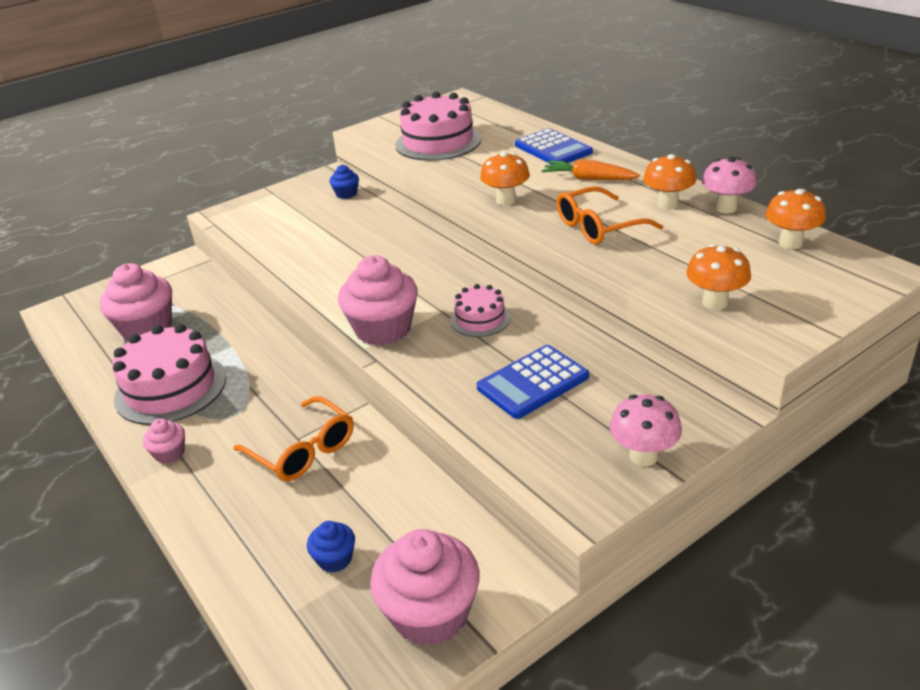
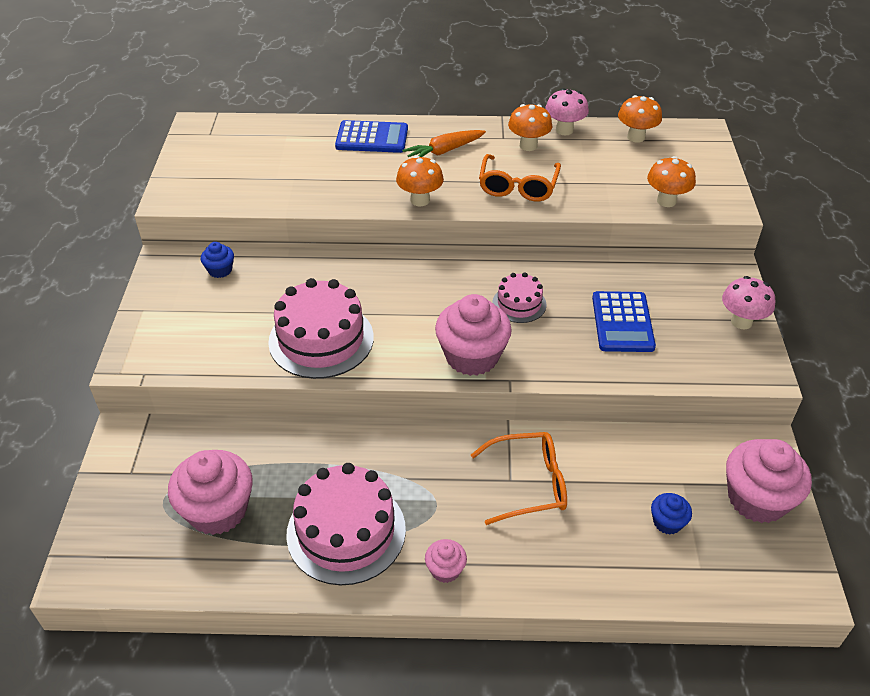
camera: 55 degrees left, 10 degrees up
(438, 142) = (264, 176): pink cake -> pink cake (321, 339)

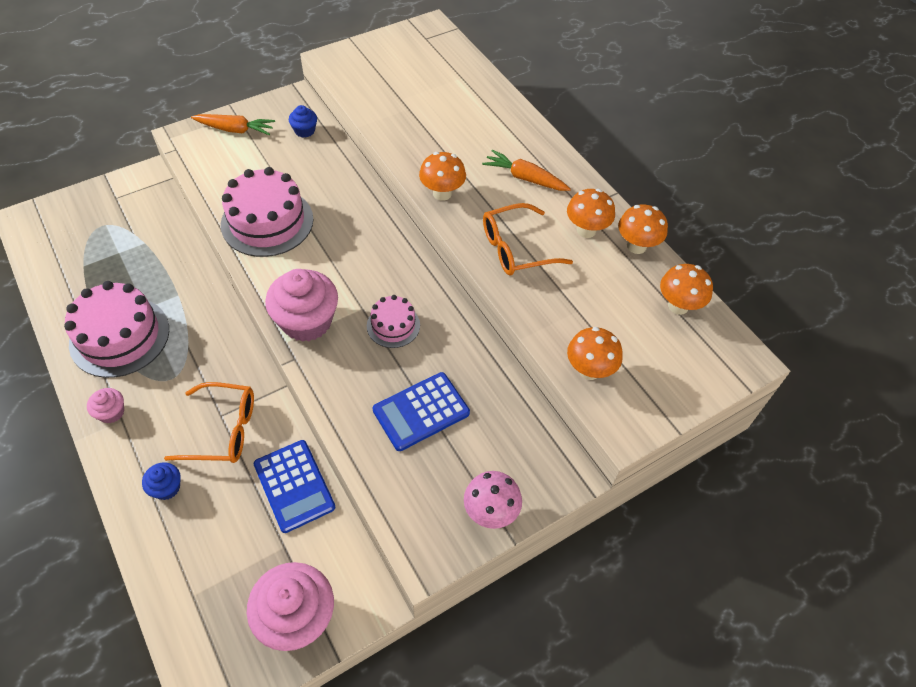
camera: 55 degrees right, 10 degrees up
(164, 318) = (235, 129): none -> orange carrot
(218, 510) = (105, 257): pink cupcake -> none
(372, 138) = (503, 126): blue calculator -> blue calculator (294, 486)
(529, 484) = (223, 430): orange glasses -> orange glasses turned 45 degrees counterclockwise
(564, 130) = (636, 246): pink mushroom -> orange mushroom
(667, 522) = (232, 550): blue cupcake -> blue cupcake (167, 488)

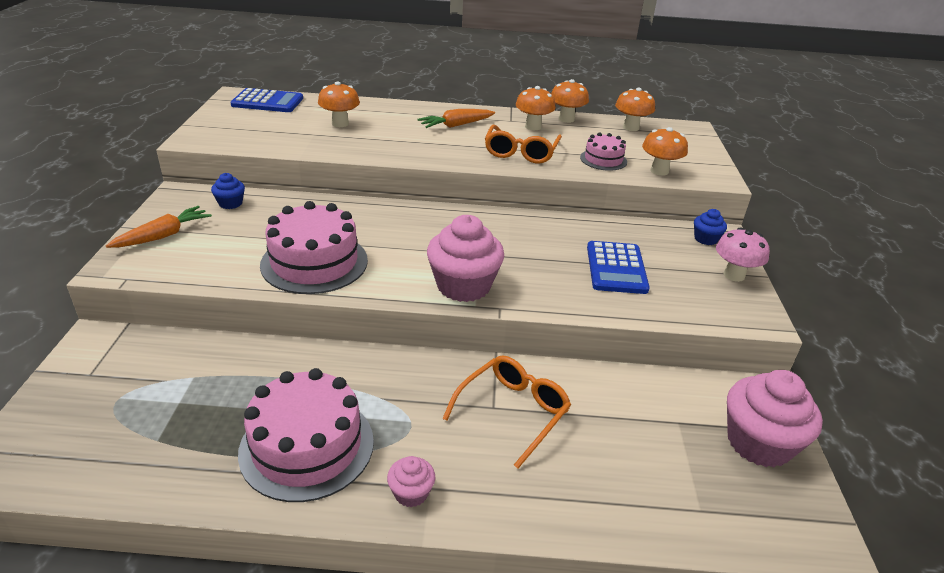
camera: 55 degrees left, 20 degrees down
(167, 488) = (553, 482): blue cupcake -> blue cupcake (705, 239)
(294, 486) = (615, 390): blue calculator -> blue calculator (267, 102)
(393, 325) = (515, 247): pink cake -> pink cake (603, 159)
(442, 193) = (428, 156): orange mushroom -> orange mushroom (340, 124)

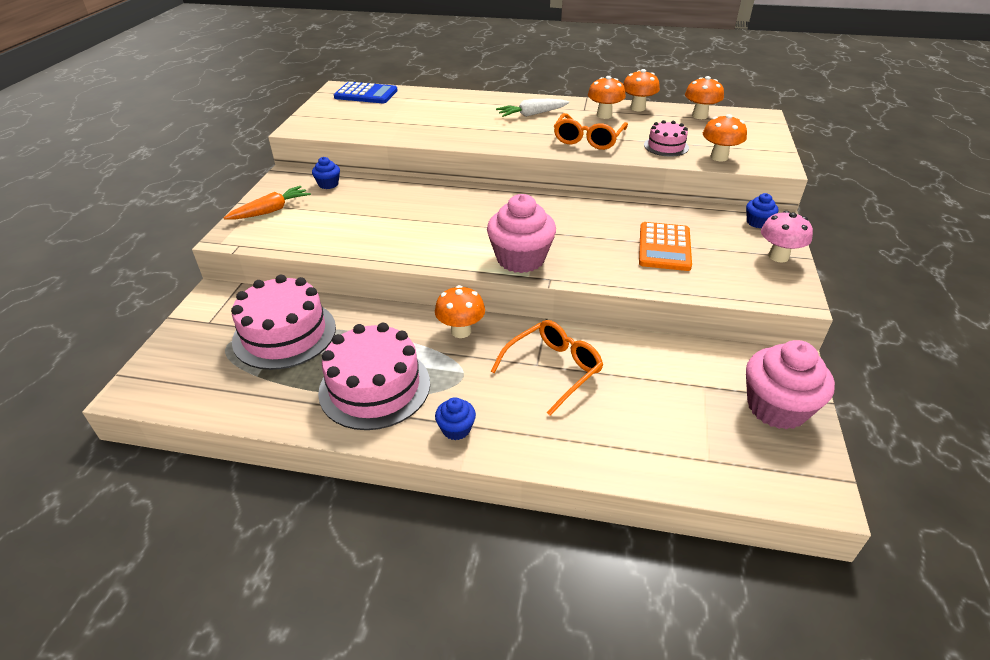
camera: 10 degrees right, 5 degrees up
(314, 262) = (393, 236): pink cake -> pink cake (284, 334)
(340, 124) = (427, 113): orange mushroom -> orange mushroom (461, 331)
(411, 493) = (456, 429): pink cupcake -> blue cupcake
(456, 125) = (532, 114): orange carrot -> white carrot
(616, 268) = (664, 247): blue calculator -> orange calculator

